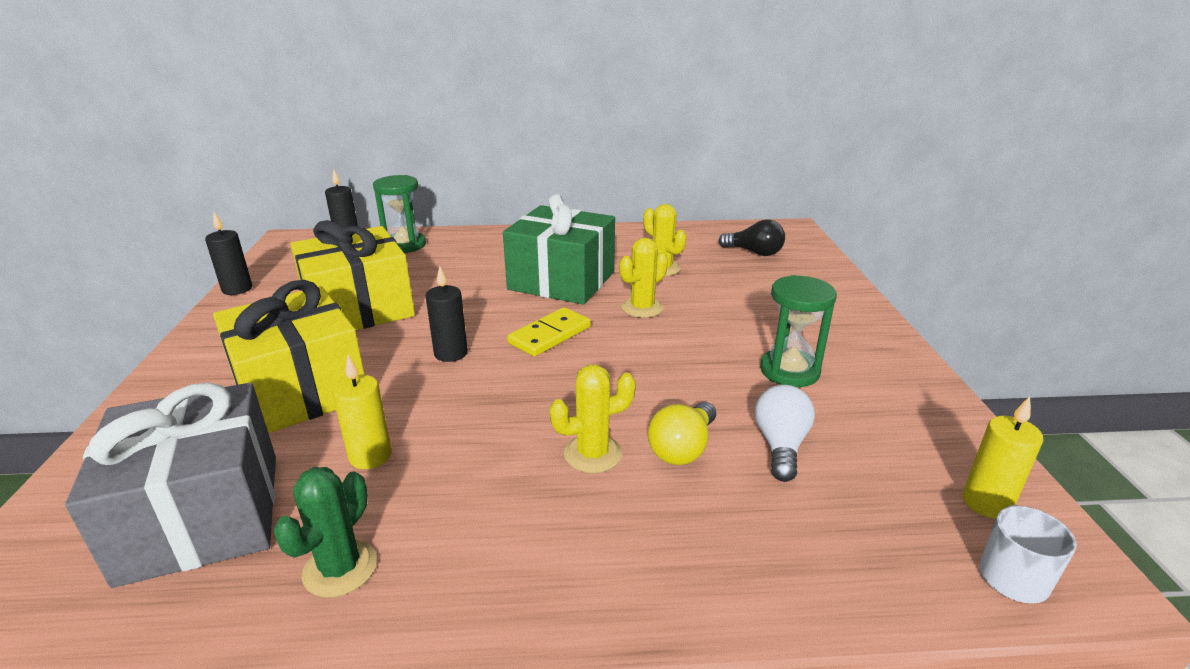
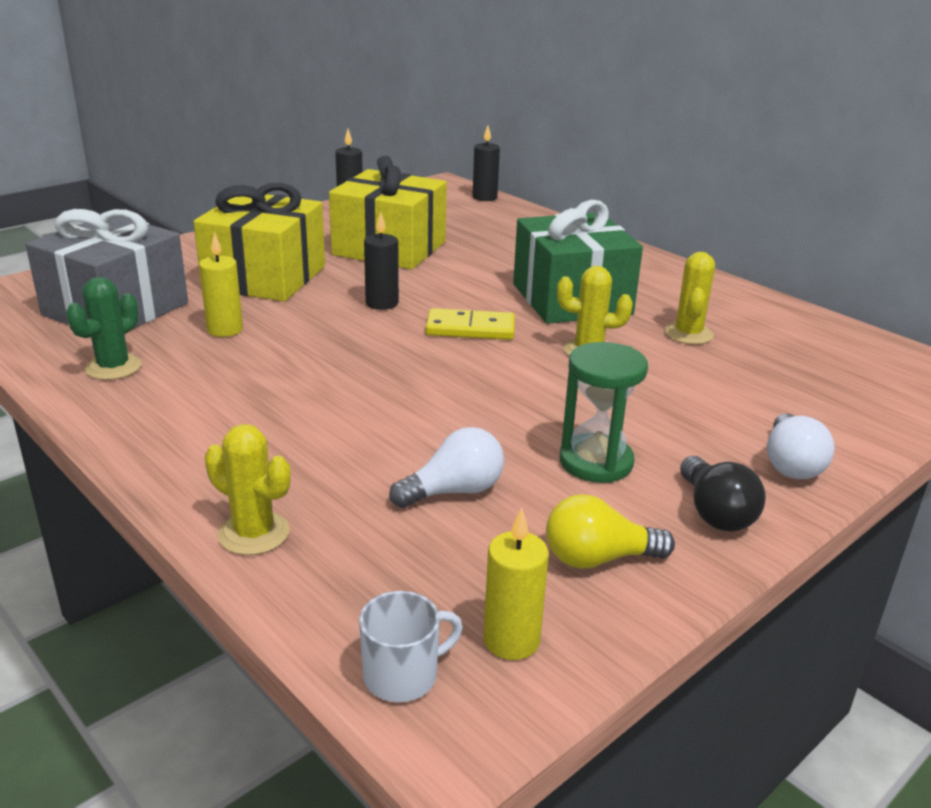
camera: 50 degrees right, 0 degrees up
(340, 568) = (113, 367): green cactus -> green cactus turned 45 degrees counterclockwise
(405, 245) = (512, 220): green hourglass -> none
(593, 454) = (328, 407): yellow cactus -> yellow cactus (254, 533)
(682, 448) = (385, 443): yellow light bulb -> yellow light bulb (598, 558)
(754, 252) = (832, 370): black light bulb -> black light bulb (715, 513)
(845, 311) = (791, 464): none -> white light bulb

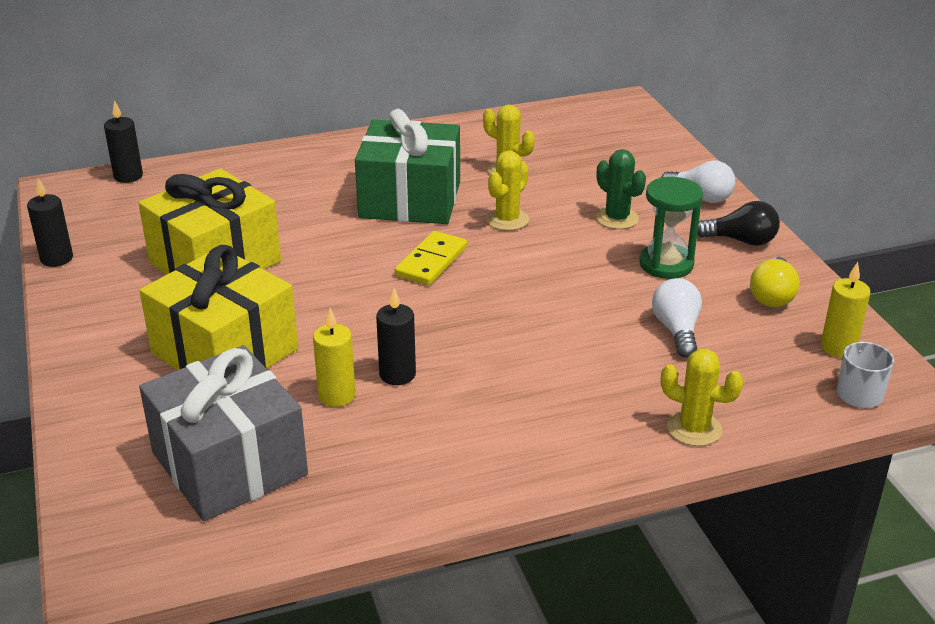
camera: 65 degrees left, 5 degrees up
(113, 367) = (375, 476): green cactus -> green cactus (617, 218)
(254, 533) = (694, 428): yellow cactus -> yellow cactus turned 60 degrees clockwise
(382, 303) = (345, 294): black candle -> black candle (397, 374)

